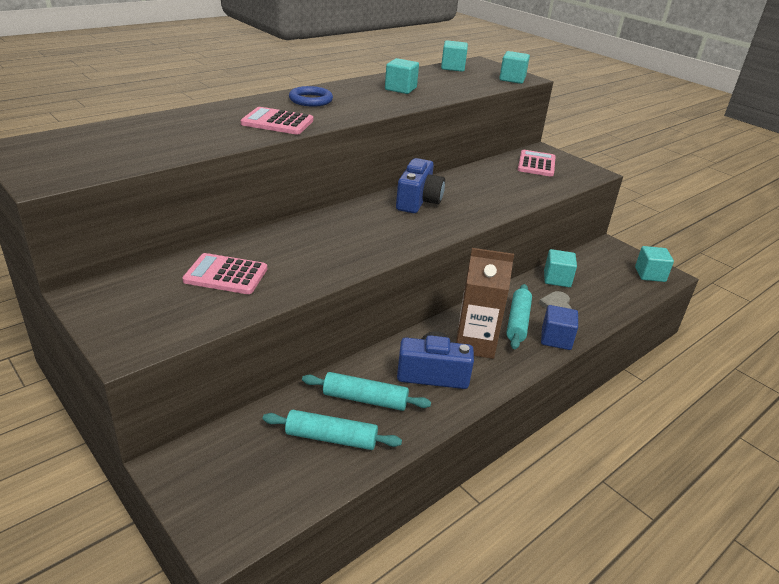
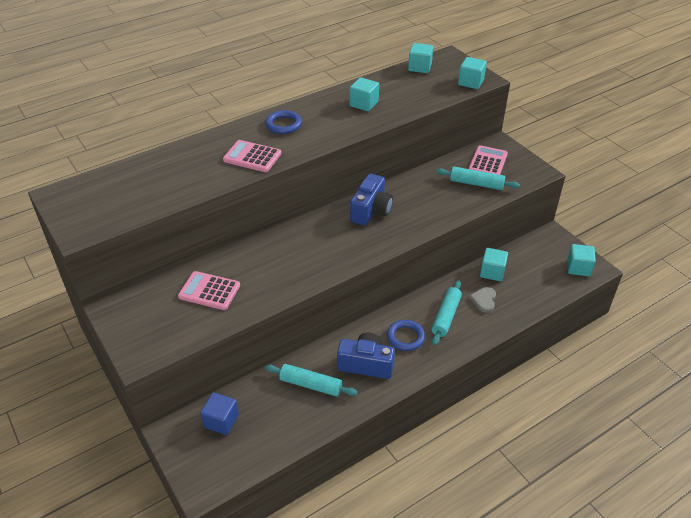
camera: 10 degrees right, 10 degrees up
(331, 438) = (281, 416): turquoise rolling pin -> turquoise rolling pin (476, 184)
(475, 344) = (405, 337): brown carton -> blue ring
(556, 339) = (473, 334): blue cube -> blue cube (221, 421)

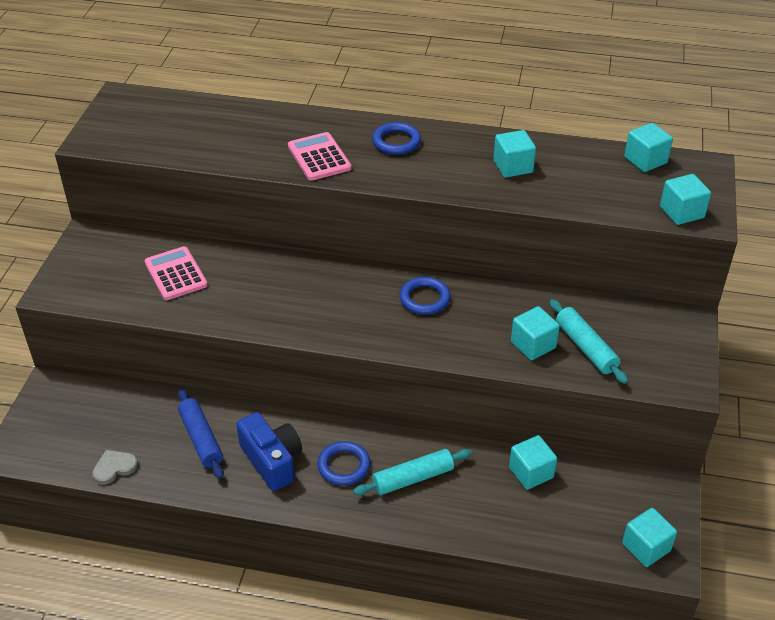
camera: 45 degrees right, 0 degrees up
(221, 421) = (94, 410): blue cube -> none
(311, 385) = (201, 439): turquoise rolling pin -> blue rolling pin
(371, 211) = (424, 299): blue camera -> blue ring
(453, 198) = (533, 345): none -> turquoise cube
(484, 300) = (477, 494): grey heart -> grey heart (114, 468)
(488, 162) = (638, 333): pink calculator -> none

